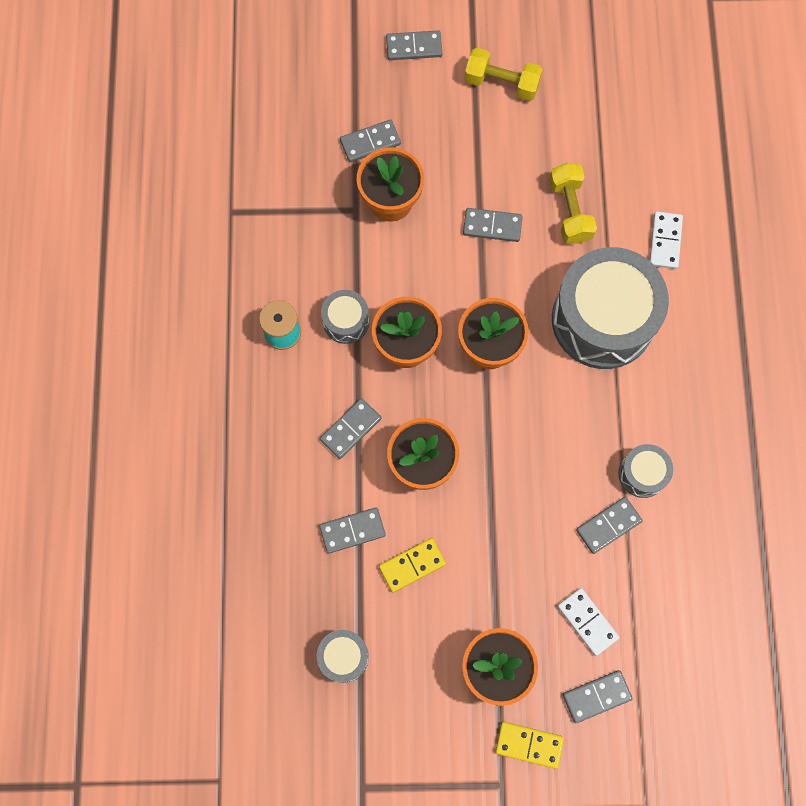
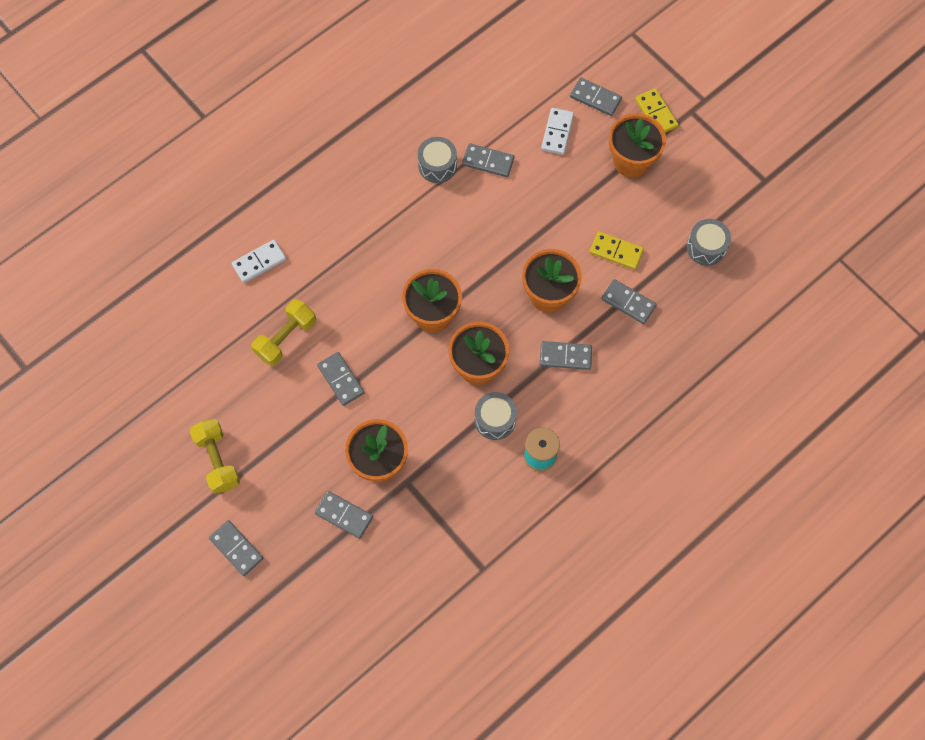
camera: 130 degrees left, 5 degrees down
(603, 319) = (351, 260): grey drum -> none

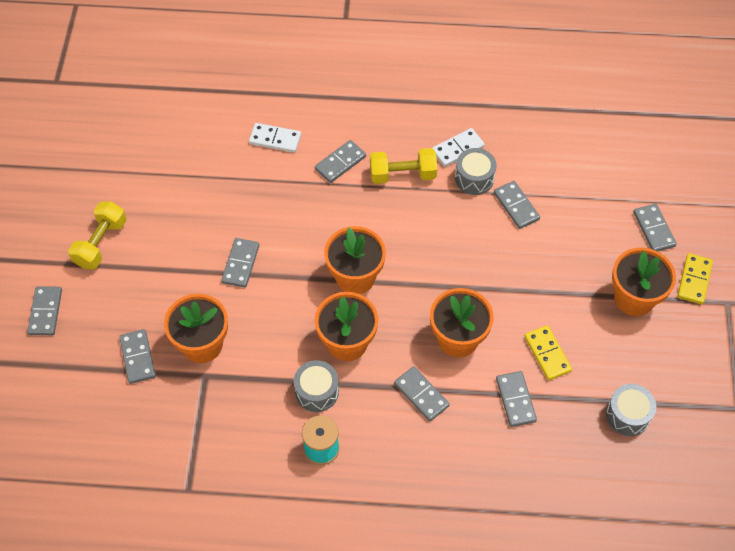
camera: 45 degrees right, 10 degrees down
(286, 338) = (236, 203): yellow dumbbell -> yellow dumbbell (402, 174)
(328, 238) = (340, 163): none -> grey domino
(557, 132) = (594, 229): white domino -> white domino (458, 149)

